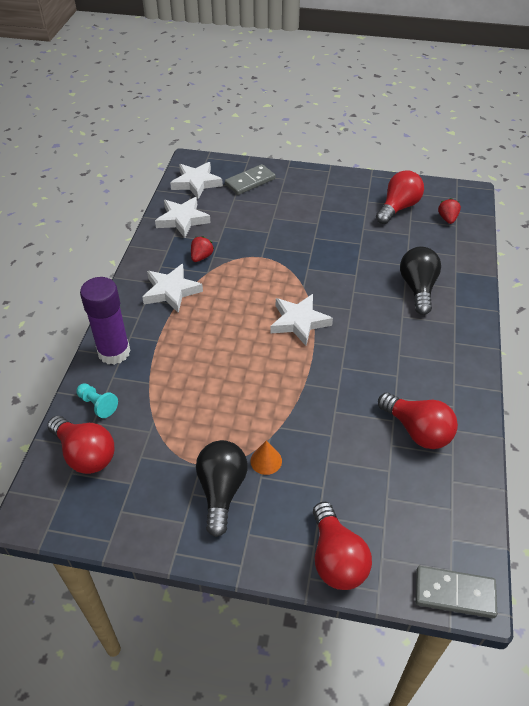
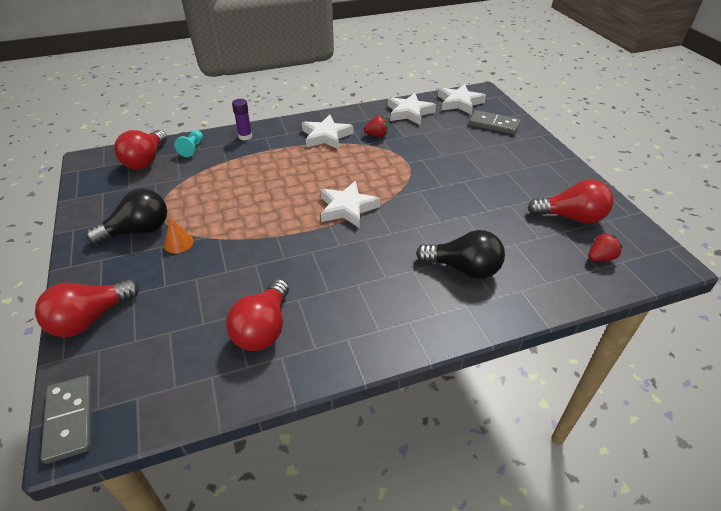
camera: 60 degrees right, 5 degrees down
(114, 352) = (245, 136): purple glue stick -> purple glue stick, size x0.53
(418, 288) = (463, 268): black light bulb -> black light bulb turned 45 degrees clockwise

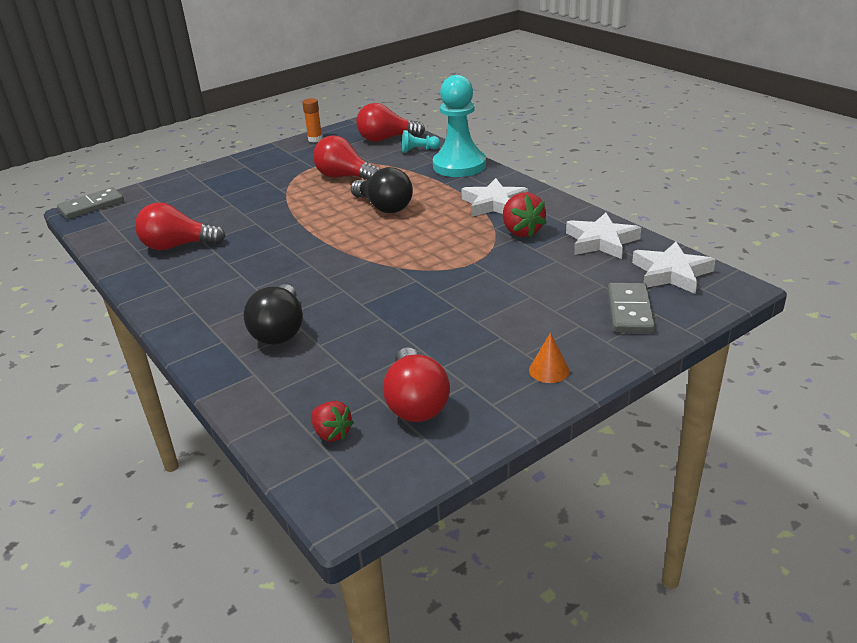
camera: 75 degrees right, 10 degrees down
(90, 201) = (315, 139): none -> orange glue stick
(90, 319) = (180, 183): red light bulb -> red light bulb (345, 177)
(138, 231) = (284, 167): black light bulb -> black light bulb (384, 207)
(178, 243) = (274, 186): orange cone -> orange cone (549, 370)
(245, 136) = (459, 166): purple glue stick -> turquoise pawn
(347, 208) = (359, 245): white star -> none
(377, 135) = (521, 231): red strawberry -> red strawberry, size x1.53

